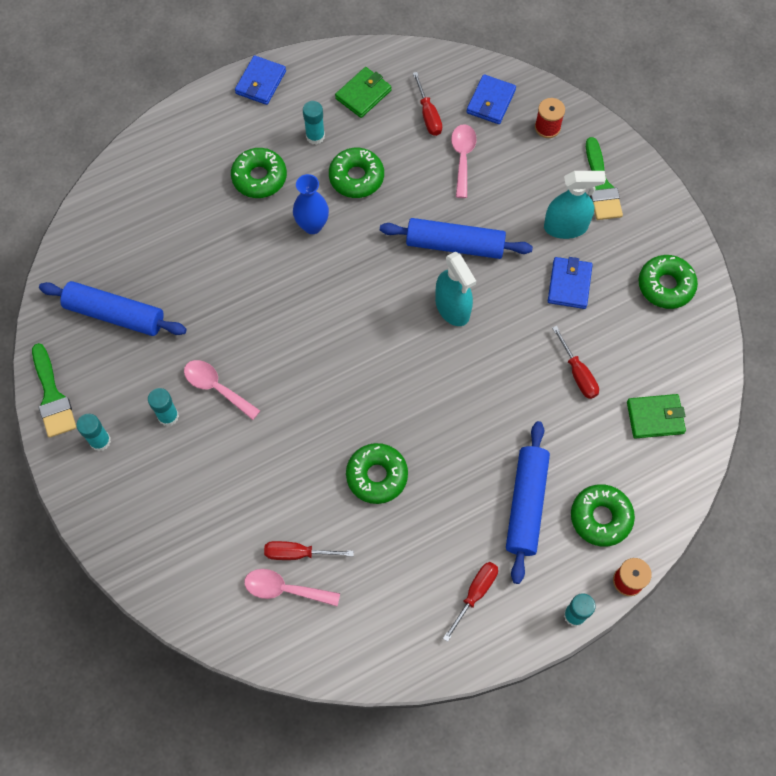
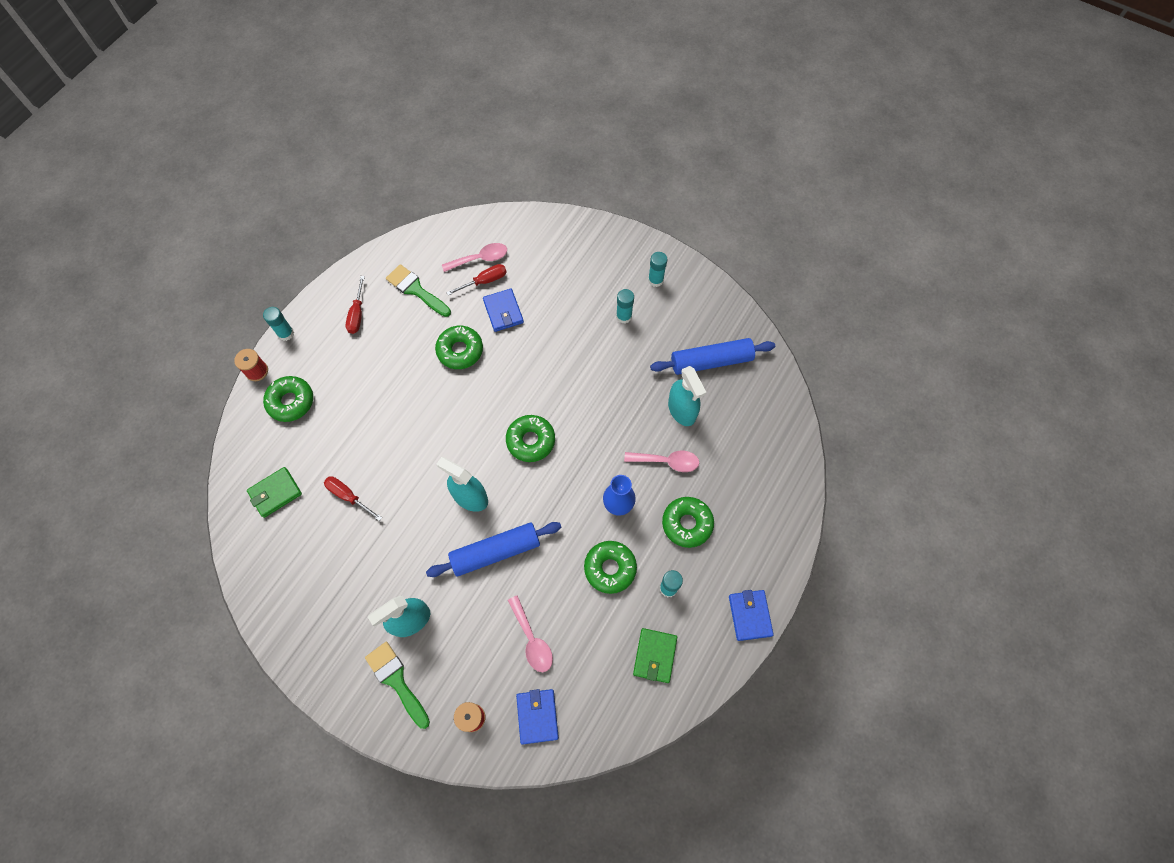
camera: 150 degrees right, 0 degrees up
(52, 397) = (708, 289): green brush -> green brush (416, 290)
(184, 281) = (682, 410): none -> turquoise spray bottle
(216, 387) = (605, 350): pink spoon -> pink spoon (667, 461)
(428, 115) = (585, 667): red screwdriver -> none
(526, 504) = (347, 384): blue rolling pin -> none
(569, 284) = (386, 568): blue wallet -> blue wallet (503, 311)
(665, 285) = (304, 611): green donut -> green donut (530, 441)

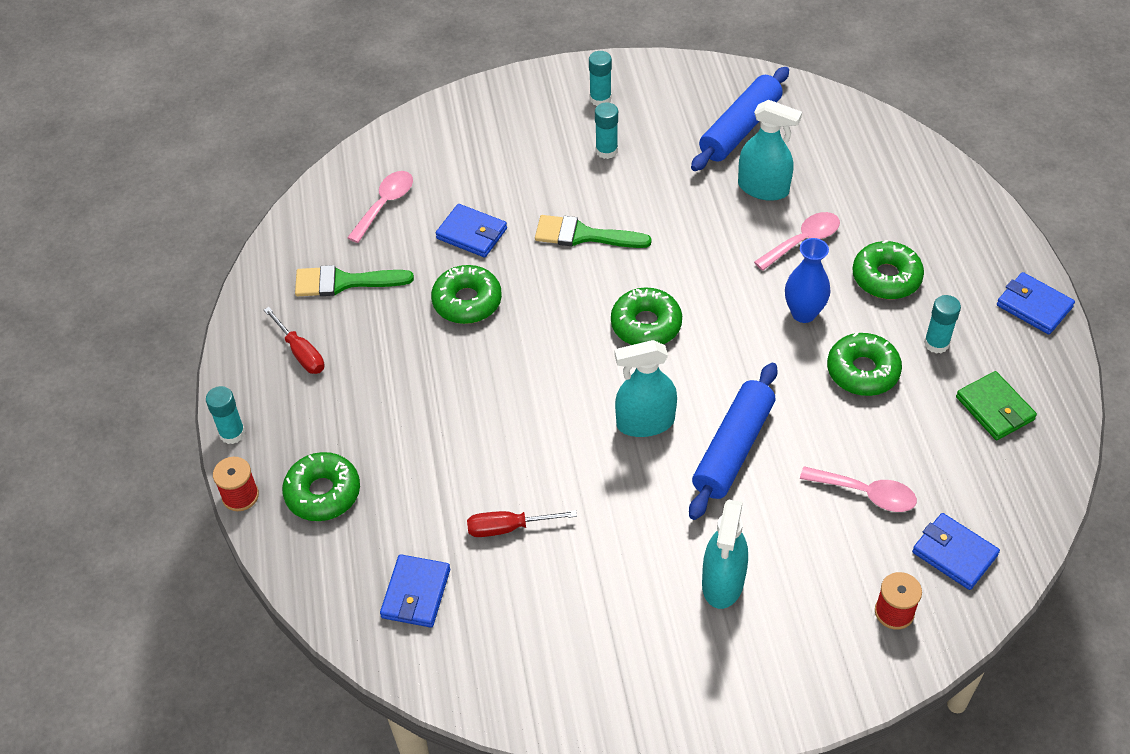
camera: 40 degrees left, 15 degrees down
(275, 493) = (416, 593): green wallet -> blue wallet
(396, 680) = (777, 649): green brush -> green brush (583, 235)
(484, 281) = (416, 221): red screwdriver -> none

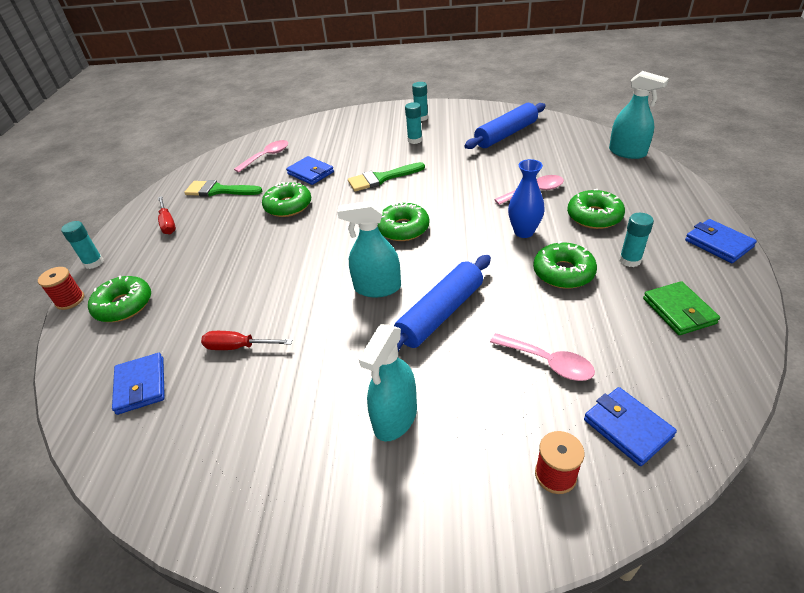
camera: 15 degrees right, 10 degrees down
(416, 593) = (141, 385): blue wallet -> blue wallet turned 45 degrees counterclockwise
(583, 235) = (381, 178): green brush -> green brush turned 45 degrees counterclockwise
(763, 188) = (513, 163): turquoise spray bottle -> turquoise spray bottle (627, 152)

